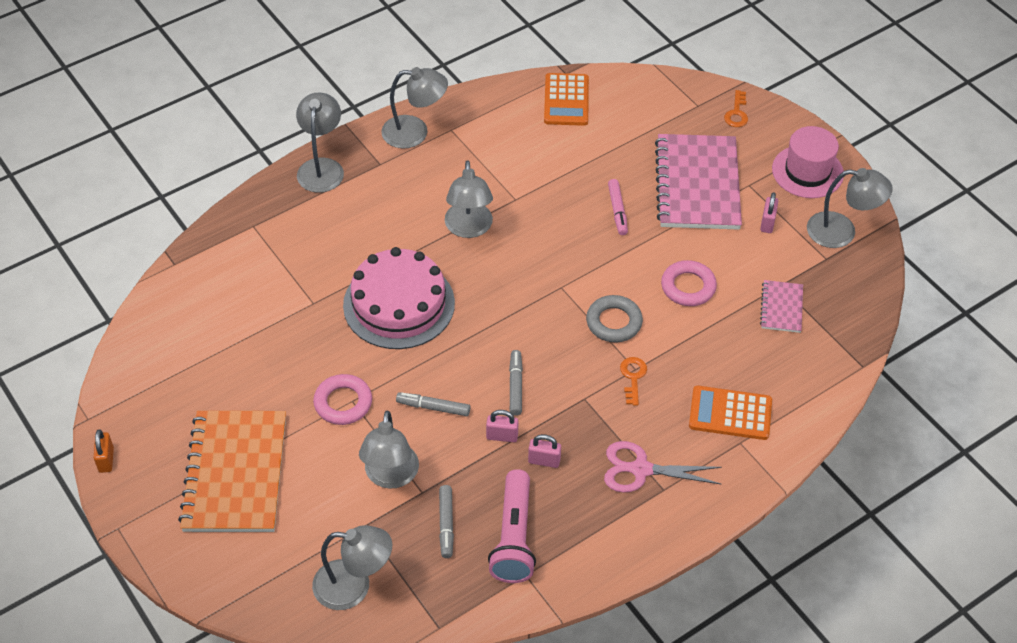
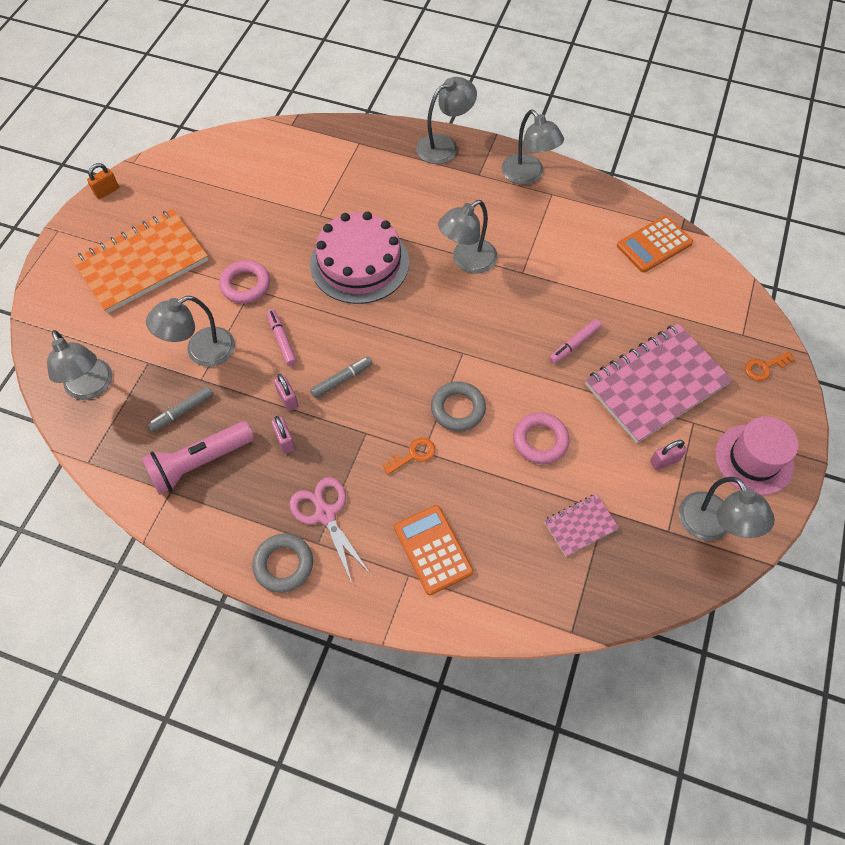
camera: 55 degrees right, 10 degrees up
(434, 408) = (282, 340): grey marker -> pink marker
(665, 524) = (283, 564): none -> grey ring

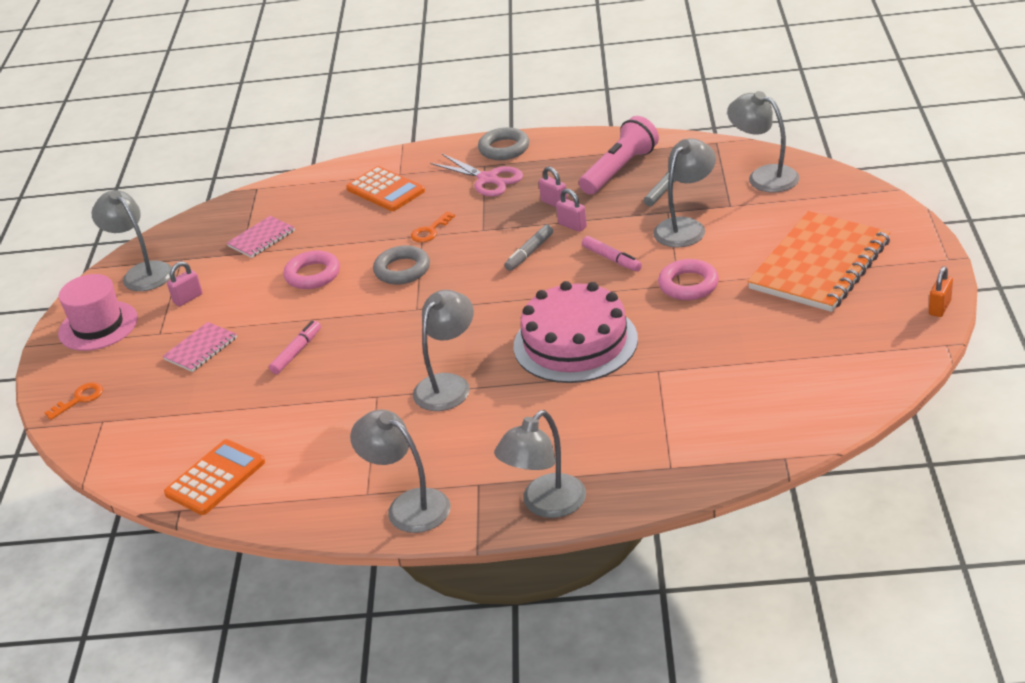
camera: 165 degrees right, 25 degrees down
(656, 384) = (201, 349): pink notebook -> pink notebook, size x0.47

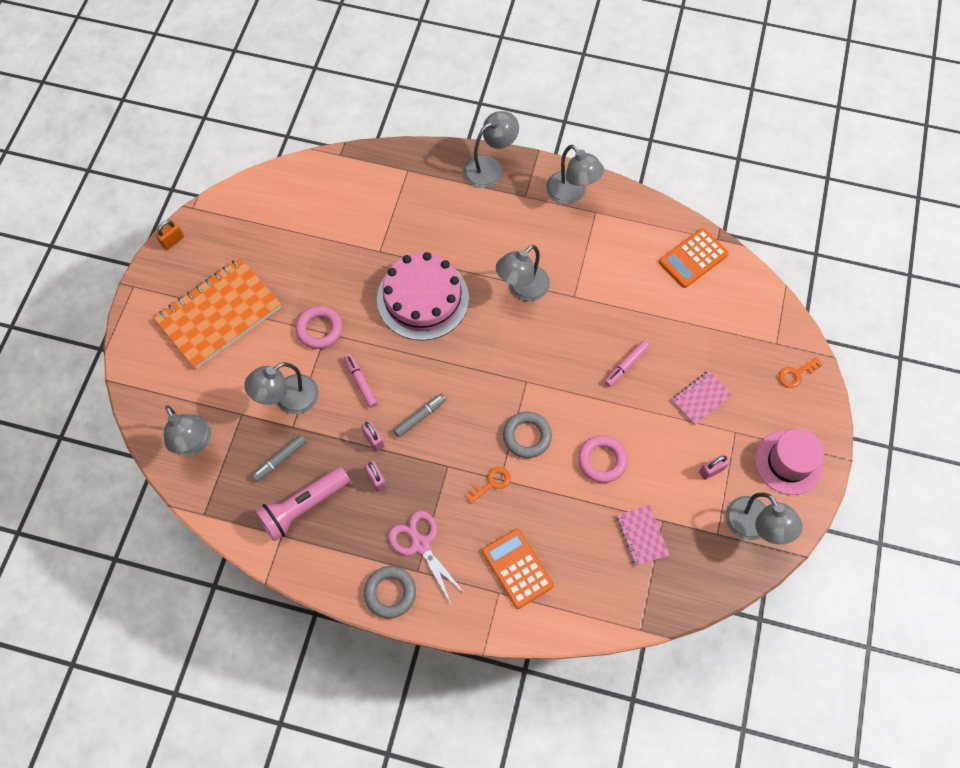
camera: 170 degrees left, 30 degrees up
(261, 238) = (642, 536): pink notebook -> pink notebook turned 75 degrees counterclockwise

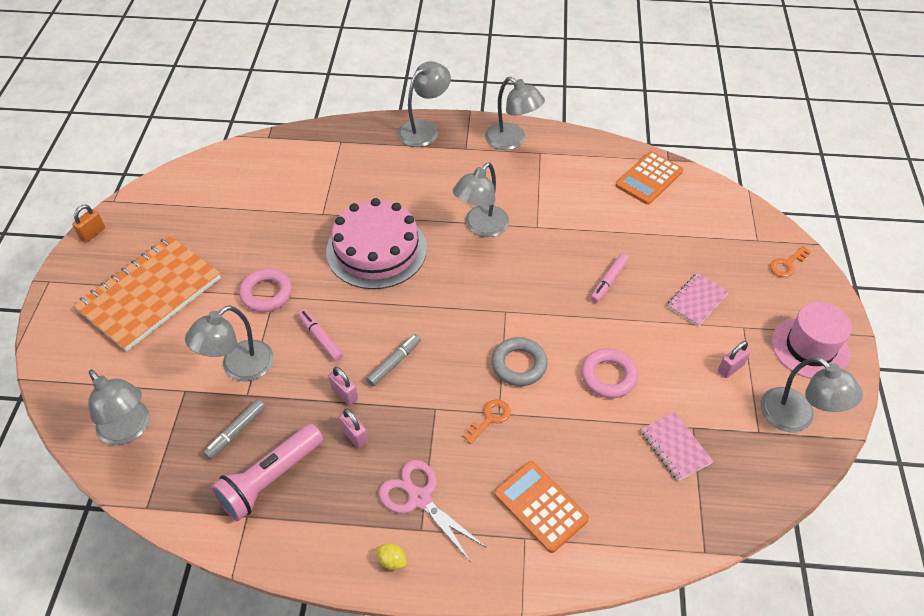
camera: 10 degrees left, 15 degrees down
(390, 593) = (392, 561): grey ring -> yellow lemon

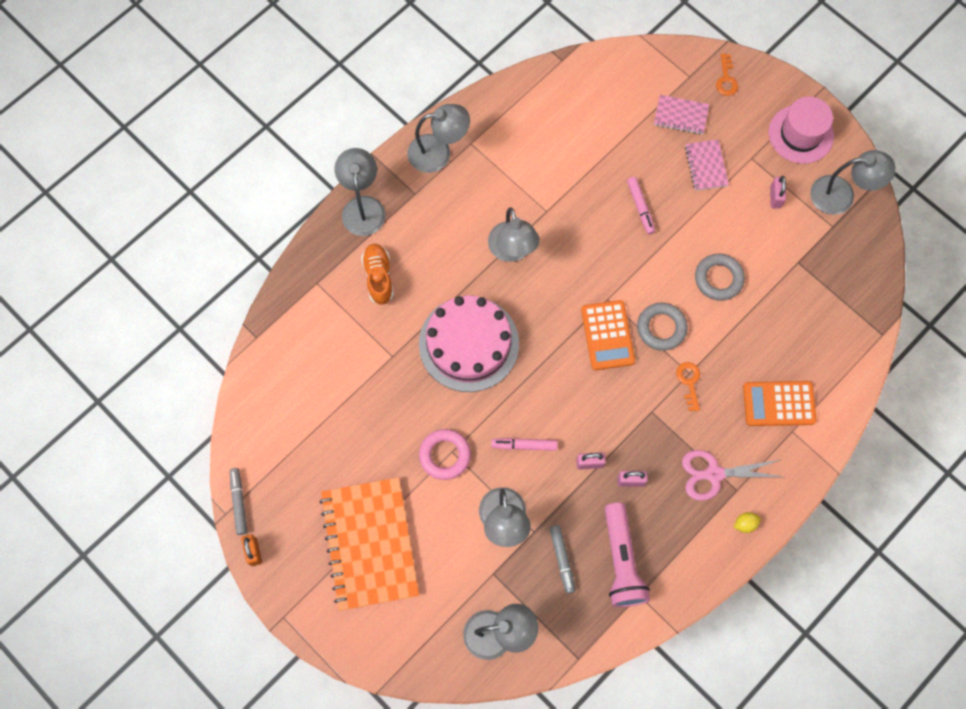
camera: 50 degrees left, 20 degrees up
(378, 169) = (378, 277): none -> orange shoe
(394, 363) = (590, 410): grey marker -> grey marker (239, 502)
(608, 376) = (718, 279): pink ring -> grey ring
(649, 178) = (569, 91): orange calculator -> orange calculator (607, 335)
(675, 447) = (803, 286): pink notebook -> pink notebook (681, 115)

